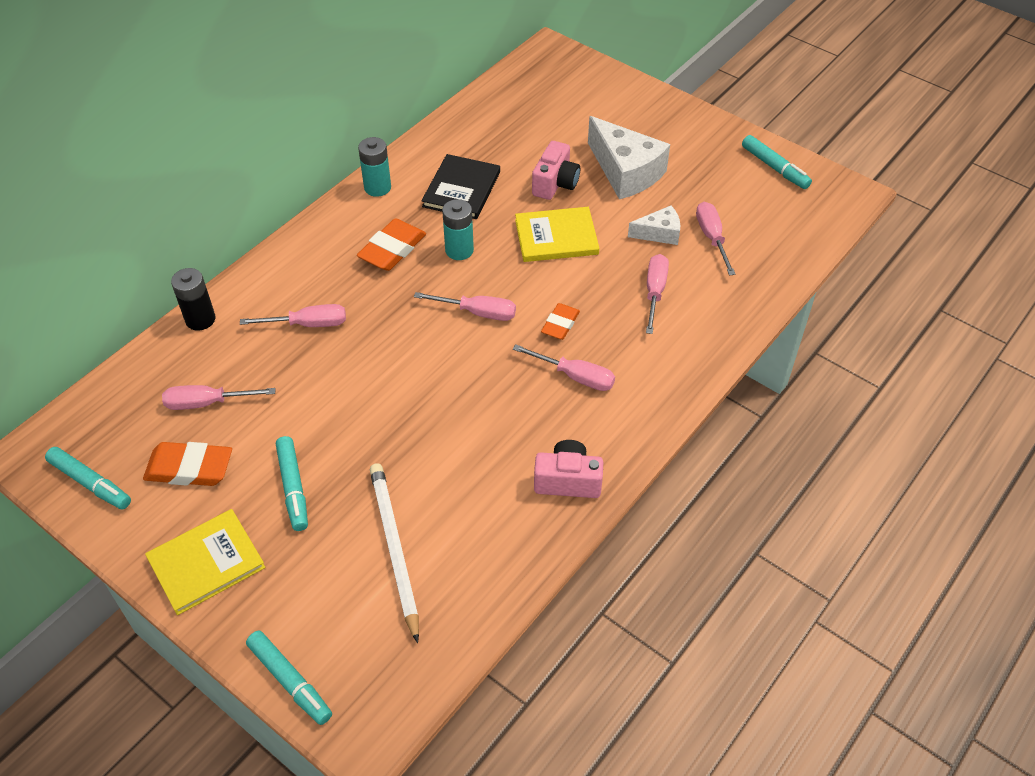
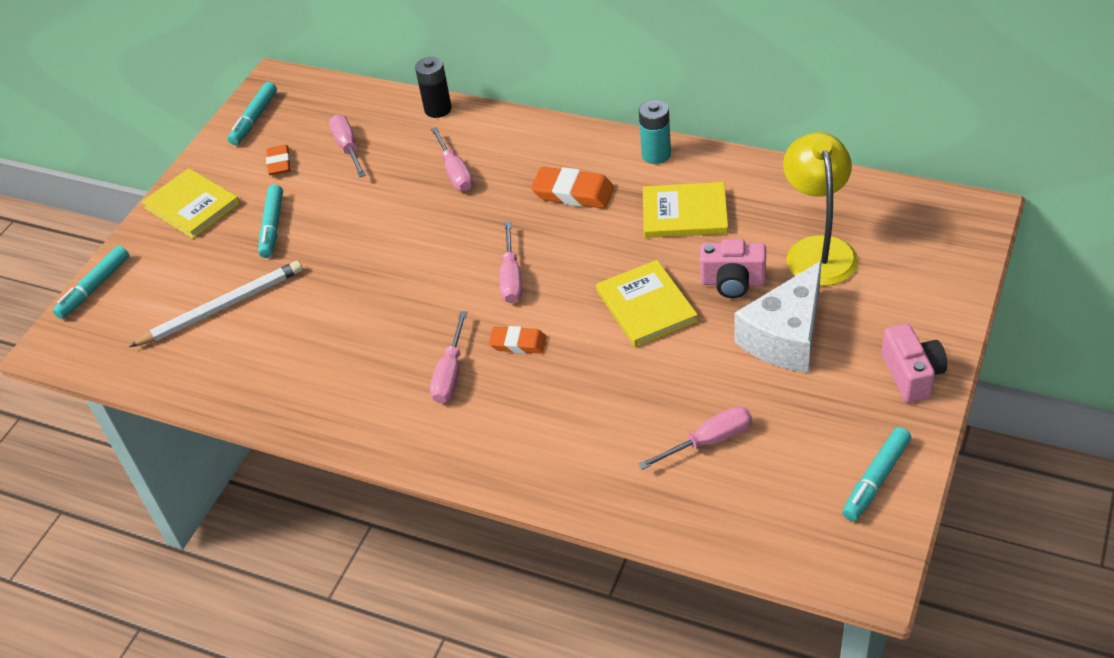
camera: 80 degrees right, 5 degrees down
(189, 468) = (279, 163): orange eraser -> orange eraser, size x0.64
(293, 488) = (272, 227): turquoise marker -> turquoise marker turned 60 degrees counterclockwise
(459, 250) = (592, 239): turquoise battery -> none
(461, 189) = (684, 213): black book -> yellow book
(545, 131) = (818, 250): none -> yellow lamp
(568, 480) = (318, 402): pink camera -> pink camera (912, 375)
(654, 292) = (596, 409): pink screwdriver -> none
(659, 233) = (693, 391): white cheese -> none

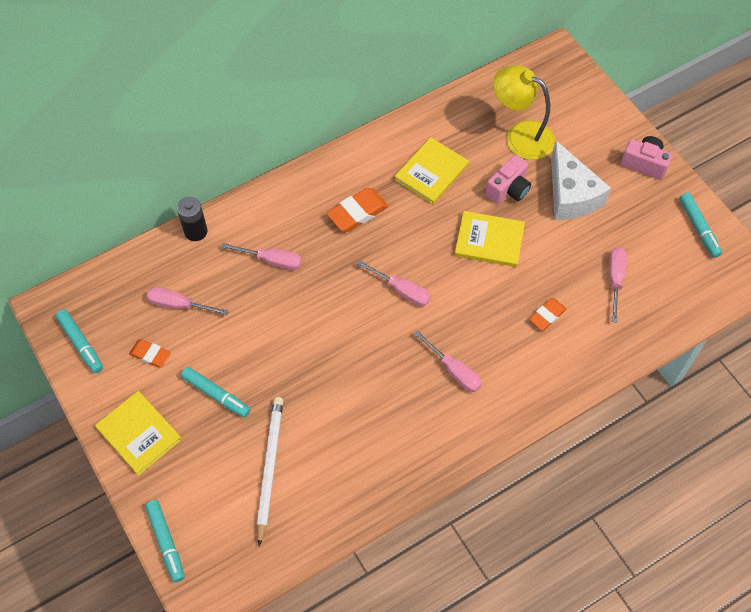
camera: 60 degrees left, 15 degrees up
(192, 206) = (139, 434): yellow book -> yellow book turned 60 degrees clockwise
(518, 343) = (461, 321): orange eraser -> orange eraser (547, 315)
(656, 154) = (366, 151): turquoise battery -> none

